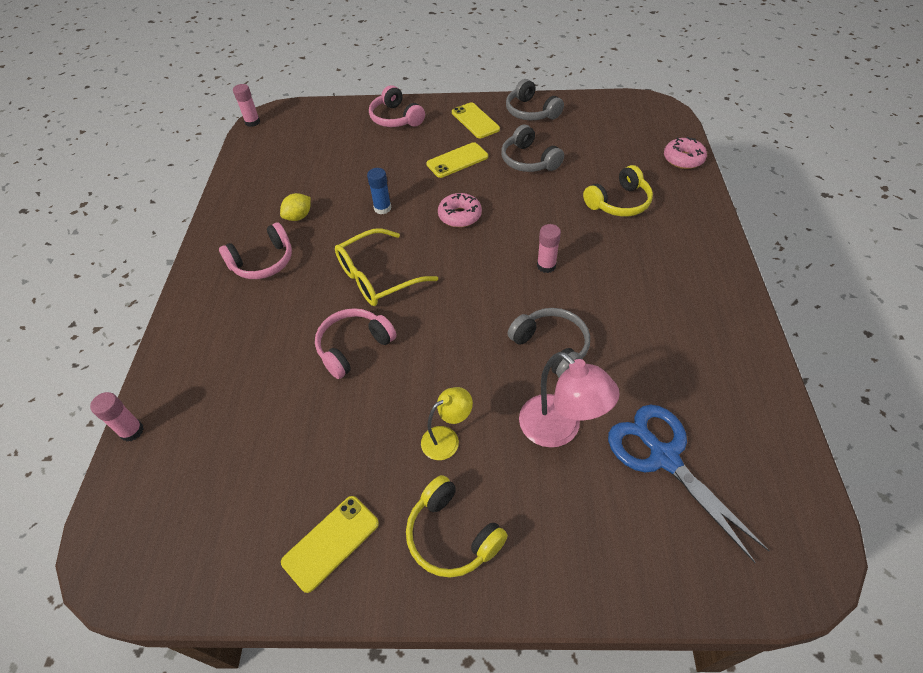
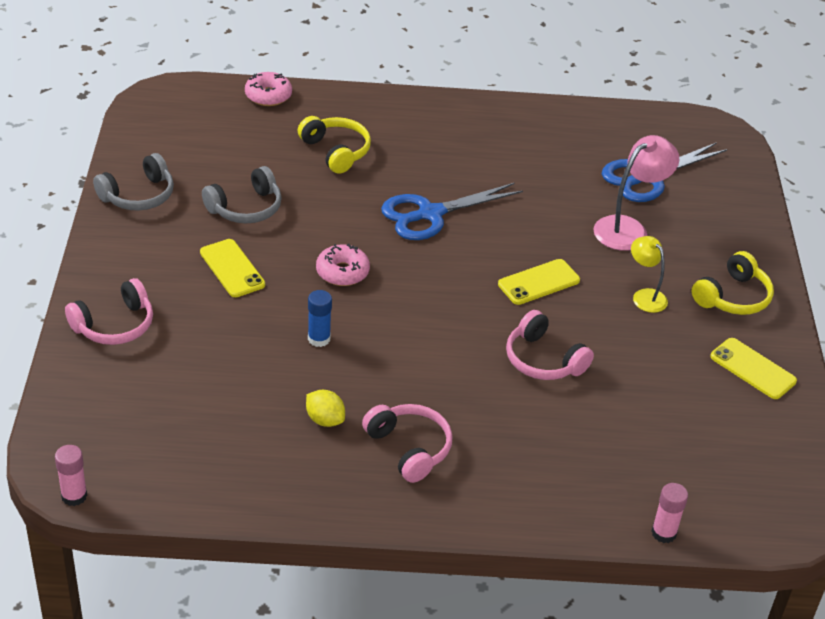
camera: 95 degrees left, 10 degrees down
(377, 277) = (441, 342): yellow glasses -> none
(475, 121) = (145, 247): yellow phone -> yellow phone (539, 282)
(546, 266) = (430, 214): pink glue stick -> blue scissors
(551, 347) = (539, 223): grey headphones -> none

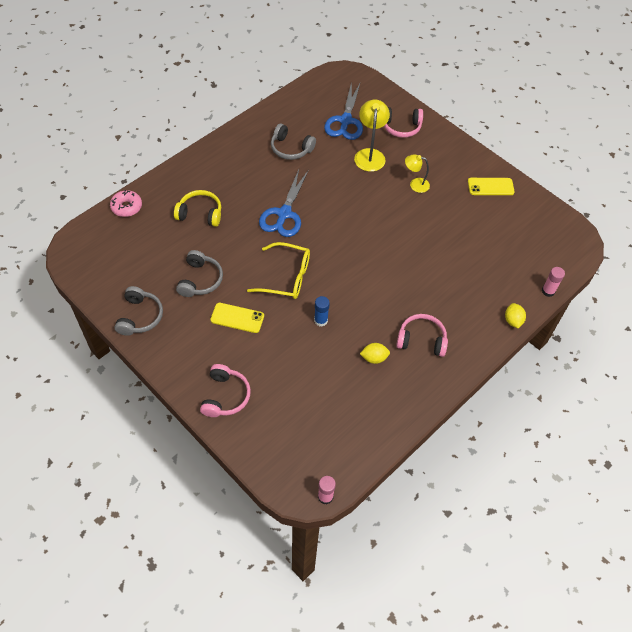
camera: 45 degrees left, 15 degrees up
(342, 272) = (286, 277): pink donut -> yellow glasses
(534, 160) = (291, 148): none -> grey headphones
(539, 282) = (369, 212): yellow phone -> none
(543, 360) = (417, 250): pink headphones -> pink headphones (401, 127)
(562, 523) = (513, 320): none -> yellow lemon
(628, 228) = (370, 155): pink lamp -> yellow lamp
(732, 297) = (445, 157): yellow headphones -> none

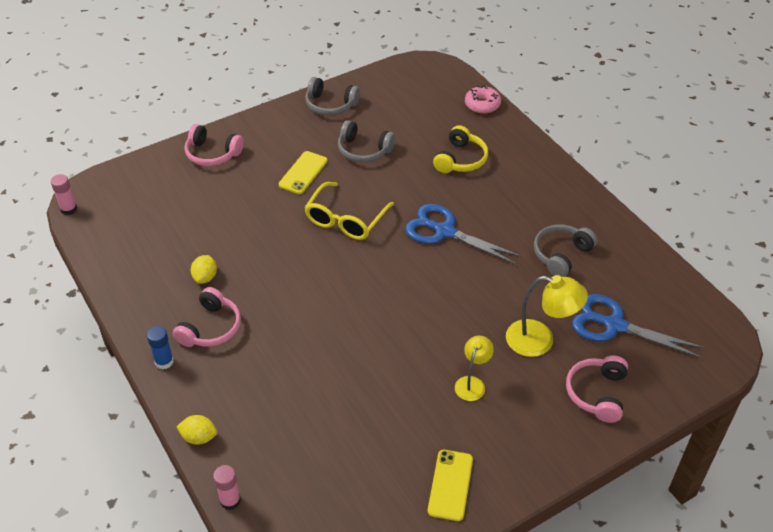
camera: 105 degrees right, 10 degrees down
(321, 320) = (274, 240): blue glue stick -> blue glue stick (164, 361)

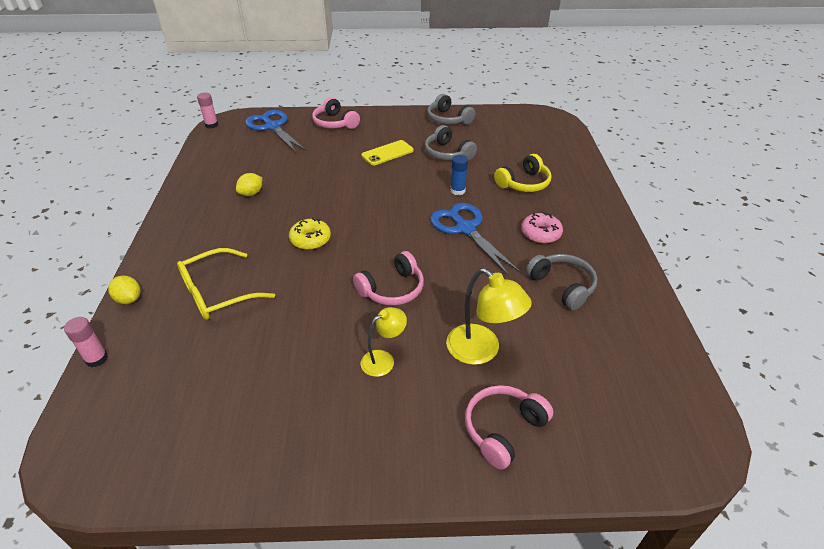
camera: 30 degrees right, 5 degrees down
(164, 361) = (165, 236): blue glue stick -> blue glue stick (458, 191)
(210, 328) = (219, 227): pink headphones -> pink headphones (392, 289)
(313, 302) = (310, 239): none -> yellow donut
(345, 220) = (390, 193): yellow glasses -> yellow glasses (217, 293)
(450, 485) = (280, 444): yellow phone -> none
(482, 105) = (575, 153): pink donut -> pink donut (540, 233)
(561, 255) = (562, 286): grey headphones -> grey headphones turned 75 degrees clockwise
(614, 325) = (572, 370): blue scissors -> blue scissors (272, 127)

